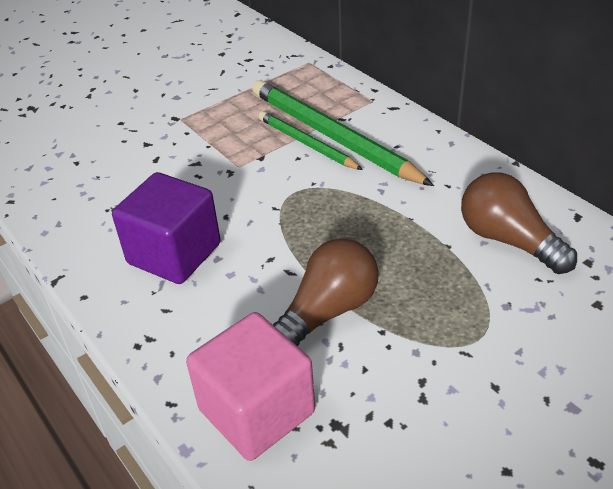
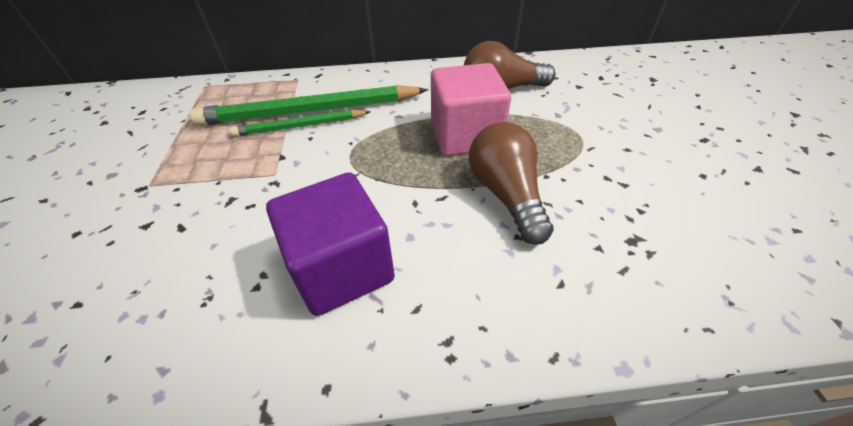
camera: 60 degrees left, 5 degrees up
(257, 411) = (597, 287): pink cube -> pink cube (465, 136)

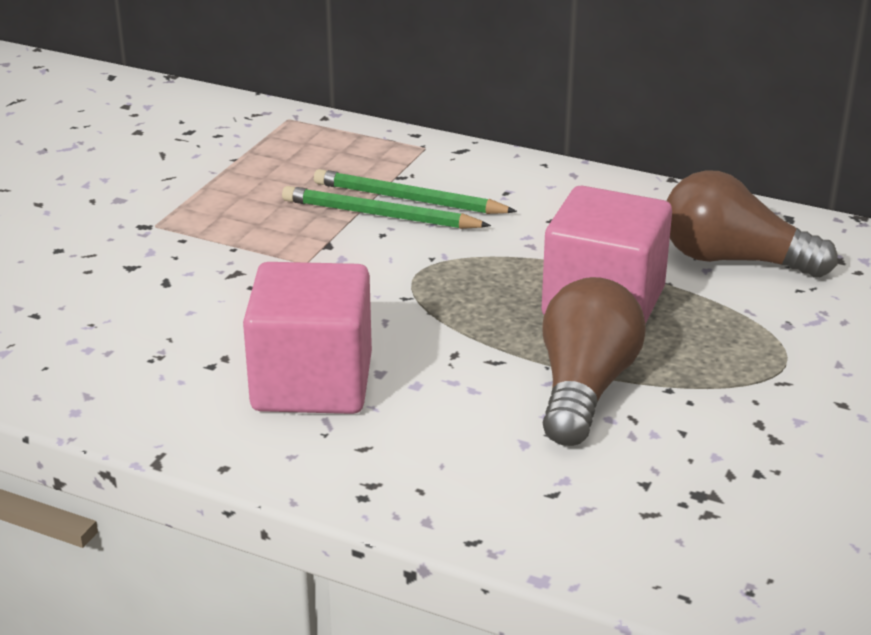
camera: 30 degrees right, 15 degrees down
(310, 111) = (409, 199): green pencil -> green pencil, size x0.57
(342, 268) = (312, 383): purple cube -> pink cube

